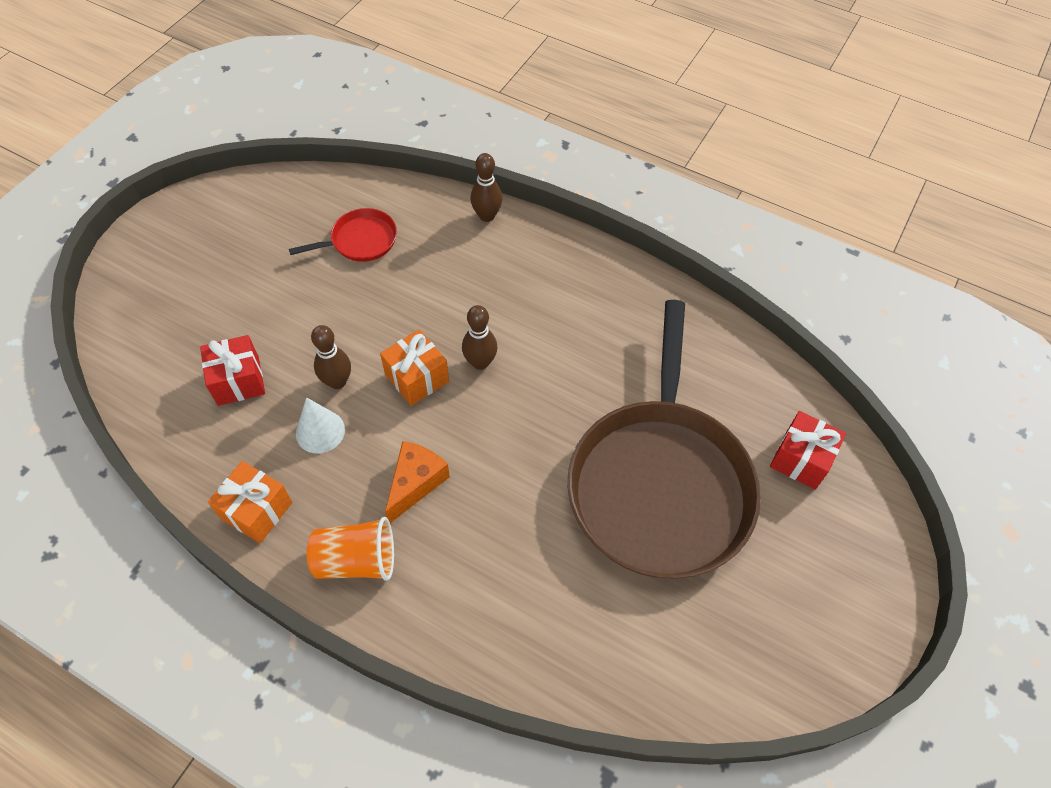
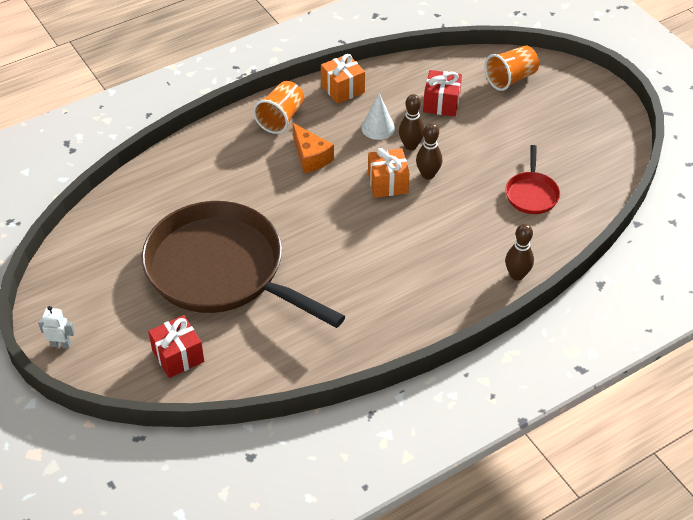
camera: 120 degrees right, 10 degrees down
(156, 325) = (510, 79): none -> orange cup
(480, 362) = (378, 218): brown bowling pin -> brown bowling pin (428, 175)
(885, 595) = (61, 344): none -> white robot

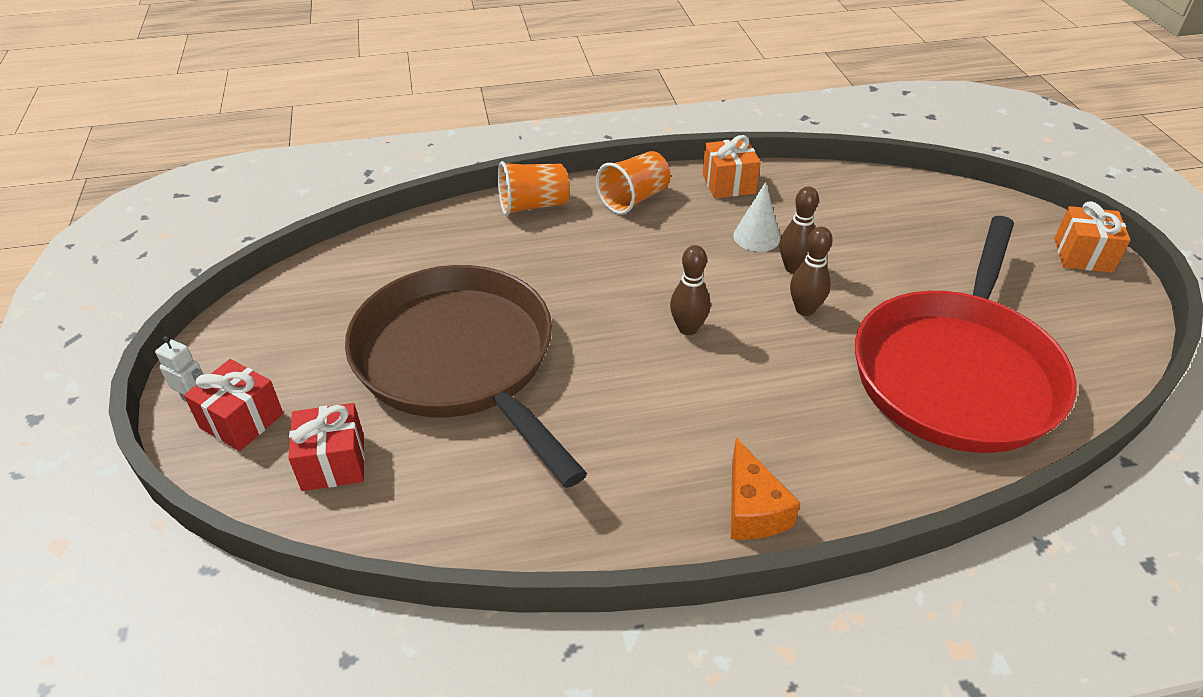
camera: 20 degrees right, 5 degrees down
(310, 157) = (651, 251): orange cheese -> orange cheese (752, 509)
(387, 183) = (742, 306): orange gift -> orange gift (1083, 255)
(441, 103) = (856, 227): red gift -> red gift (242, 421)
(510, 79) = (966, 218): orange cup -> orange cup (533, 205)
(517, 275) = (898, 488): brown bowling pin -> brown bowling pin (688, 328)
(531, 194) = (956, 373): red pan -> red pan, size x2.42

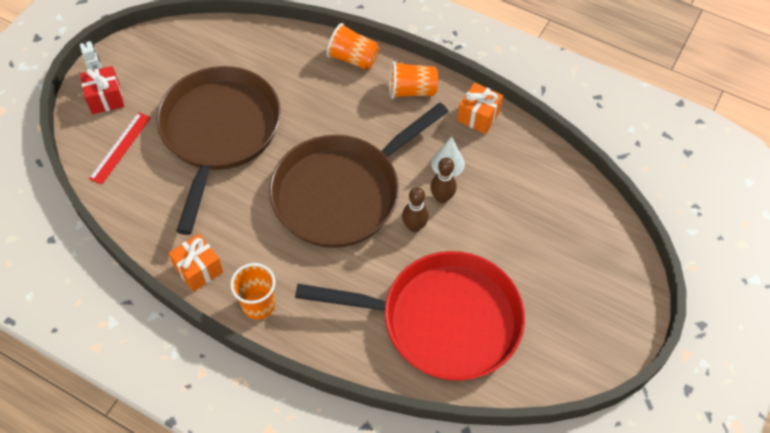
camera: 40 degrees right, 15 degrees up
(333, 463) = (120, 147): red gift -> red ruler
(688, 328) = (342, 193): brown bowling pin -> brown pan
(752, 509) = (258, 305): orange cheese -> orange cup
(956, 373) = (443, 320): red pan -> red pan turned 150 degrees counterclockwise
(1083, 255) = (625, 315): orange gift -> orange gift (198, 269)

